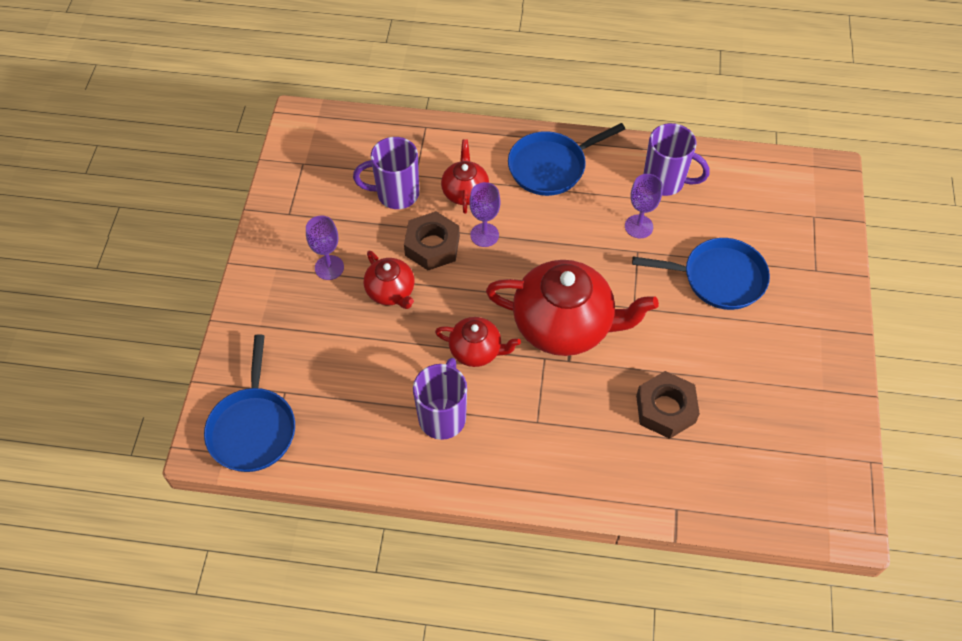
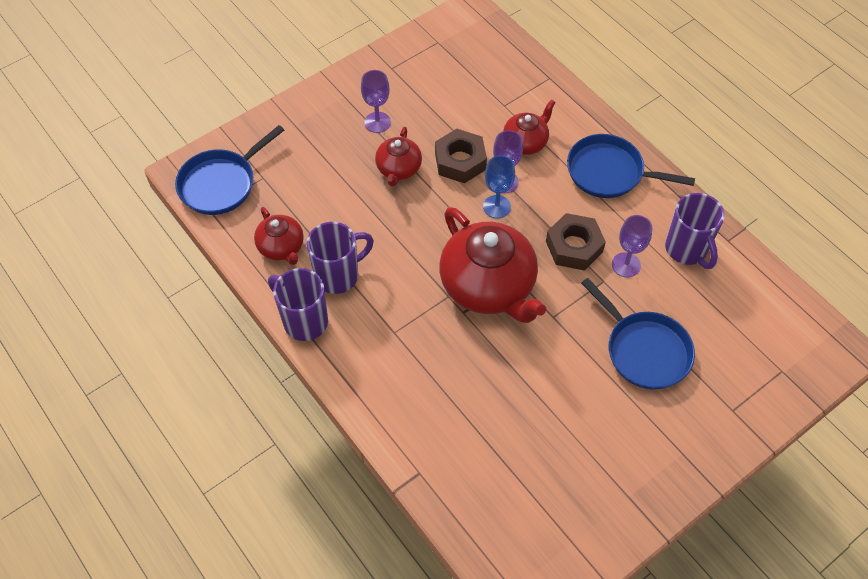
camera: 45 degrees right, 0 degrees up
(396, 194) = (476, 108): purple mug -> purple mug (304, 321)
(476, 350) = (409, 252): red teapot -> red teapot (281, 247)
(500, 259) = (497, 206): none -> blue goblet
(665, 409) = (492, 403): brown nut -> brown nut (574, 246)

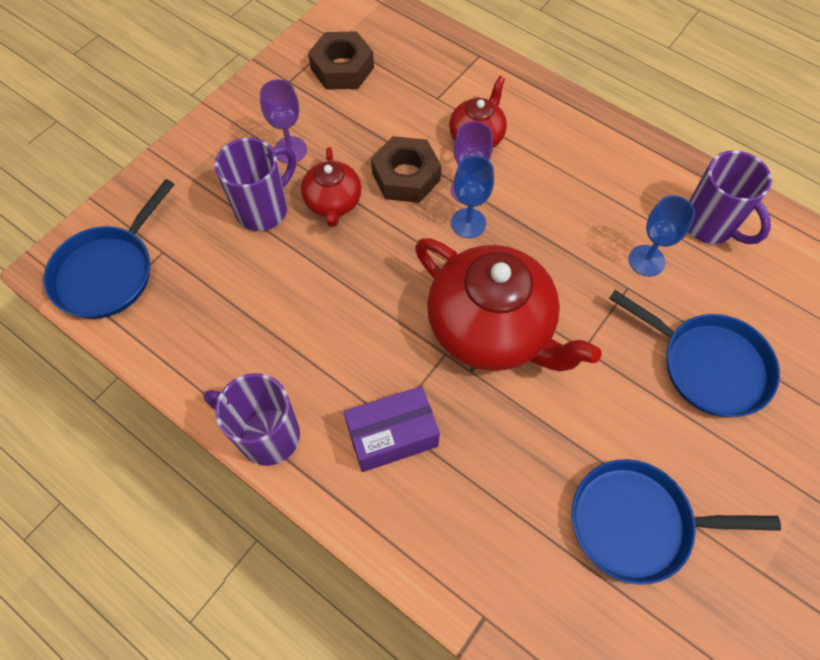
camera: 15 degrees left, 5 degrees up
(281, 247) = (210, 339): red teapot -> none
(339, 275) = (296, 360): purple mug -> purple mug (264, 209)
(392, 342) = (392, 435): none -> purple box
(574, 246) = (577, 252): brown nut -> brown nut (342, 68)
(609, 172) = (586, 151): blue pan -> blue pan (637, 523)
(626, 265) = (646, 260): purple goblet -> blue goblet

